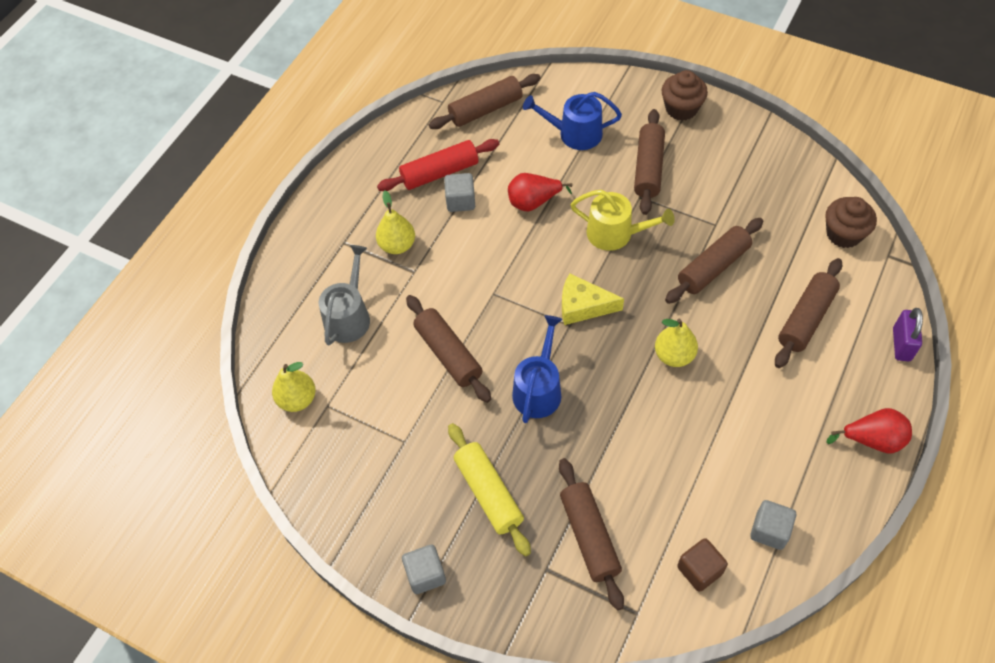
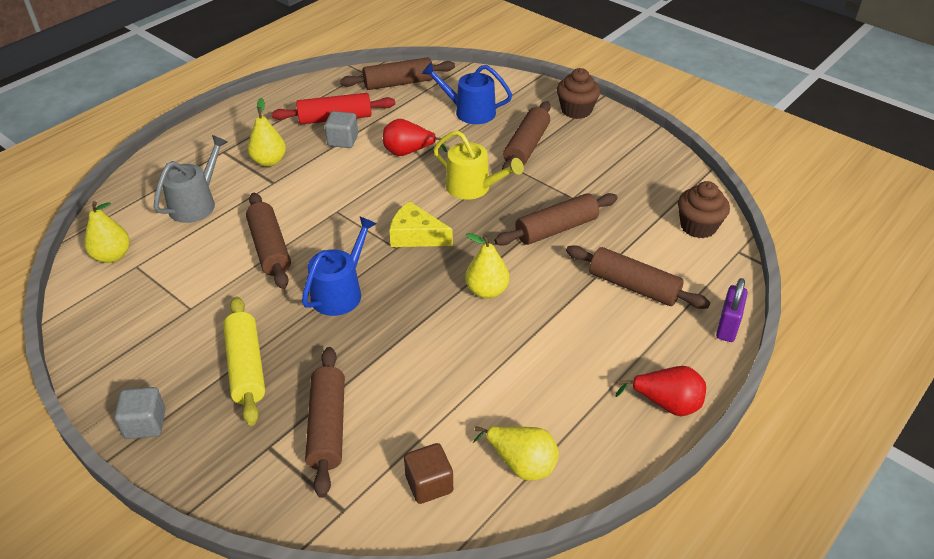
camera: 10 degrees right, 15 degrees down
(769, 530) = (521, 463): grey cube -> yellow pear
(805, 318) = (633, 286): brown rolling pin -> brown rolling pin turned 75 degrees clockwise

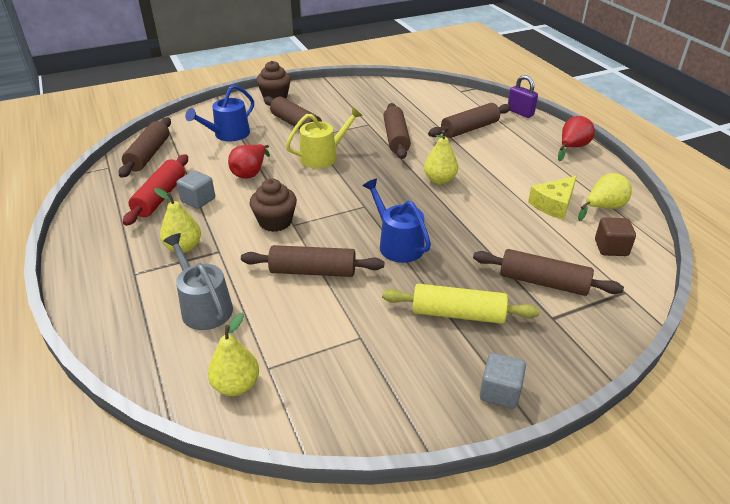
camera: 65 degrees left, 5 degrees down
(416, 236) = (357, 194): yellow cheese -> yellow cheese (553, 204)
(698, 226) = (430, 95): brown cupcake -> brown cupcake (275, 222)

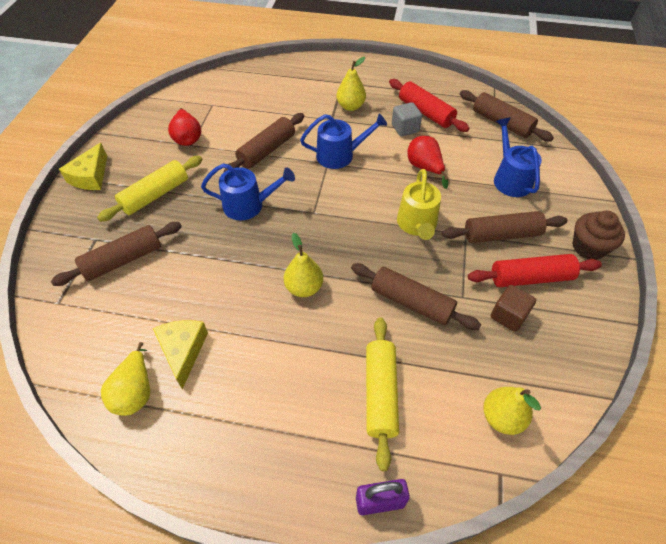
camera: 125 degrees right, 15 degrees up
(204, 307) = (283, 98): grey watering can -> none
(236, 385) = (214, 91): yellow pear -> yellow pear (502, 417)
(275, 222) = (340, 155): brown cupcake -> blue watering can
(325, 108) = (530, 278): none -> red rolling pin
(469, 129) = (380, 393): brown rolling pin -> yellow rolling pin
(500, 392) = (90, 176): grey cube -> yellow cheese
(572, 147) = (248, 480): red pear -> red pear (187, 138)
(611, 248) = (95, 341): brown cube -> brown cube (508, 316)

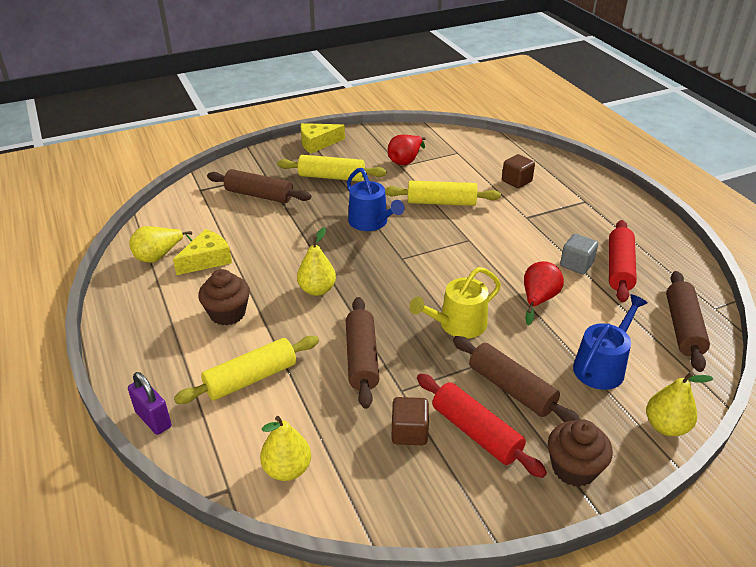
camera: 55 degrees right, 15 degrees down
(266, 150) = (441, 202): brown rolling pin -> yellow rolling pin
(279, 371) = (227, 313): none -> brown cupcake
(284, 98) = (516, 181): none -> brown cube
(340, 155) = (487, 242): blue watering can -> none
(350, 106) = (559, 220): yellow pear -> yellow pear (666, 426)

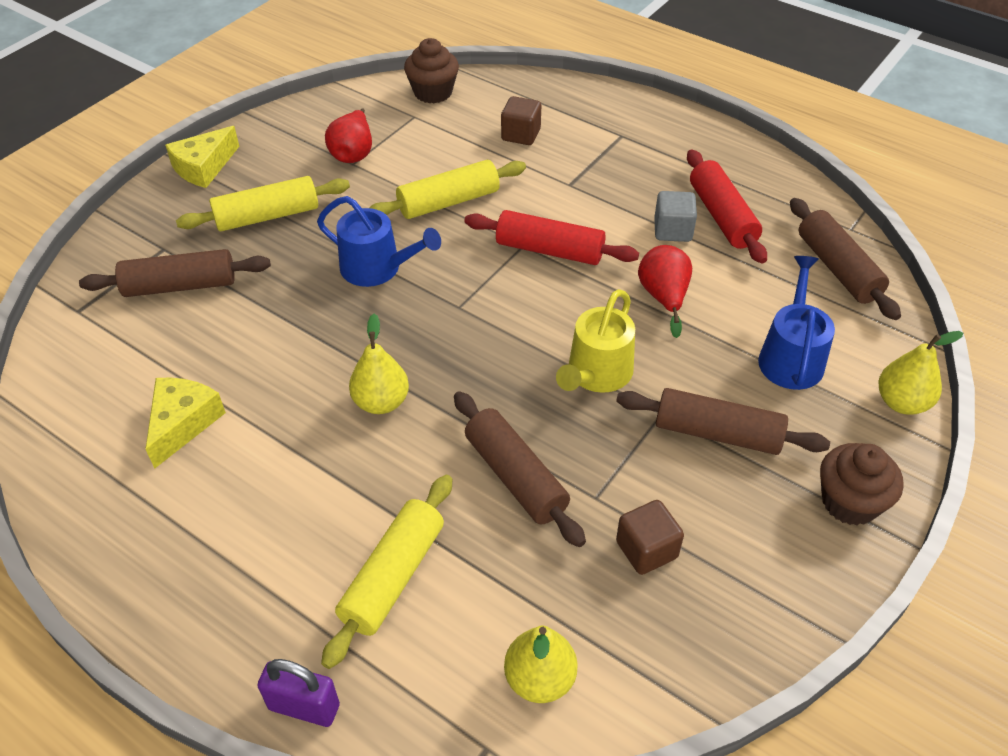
camera: 30 degrees left, 10 degrees up
(159, 256) = (100, 449): yellow pear -> none
(227, 313) = (282, 495): brown cupcake -> brown cupcake (433, 92)
(476, 432) = (719, 511): red rolling pin -> red rolling pin (549, 250)

